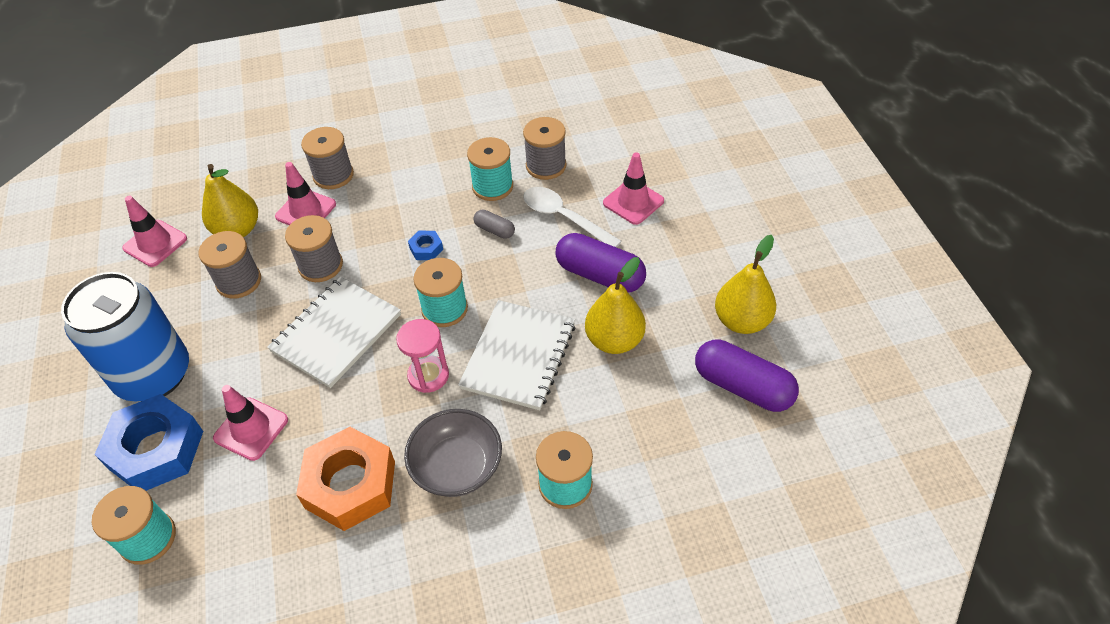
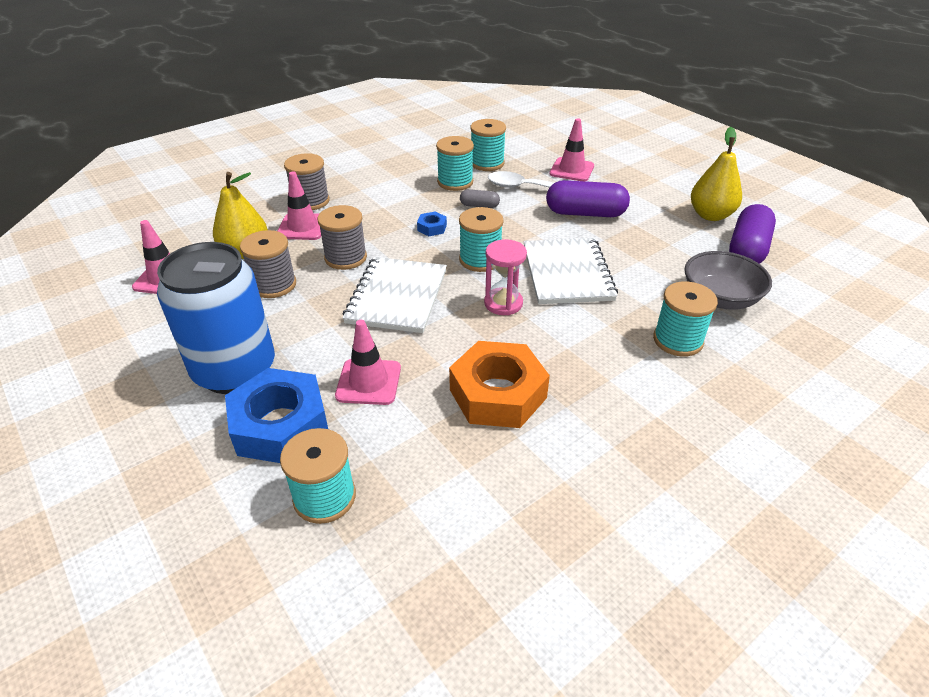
camera: 25 degrees left, 10 degrees down
(457, 467) = (580, 354): grey bowl -> grey bowl (719, 298)
(546, 166) = (487, 163): grey spool -> turquoise spool
(614, 340) = (631, 246): yellow pear -> none
(742, 387) = (747, 250): purple capsule -> purple capsule turned 75 degrees counterclockwise

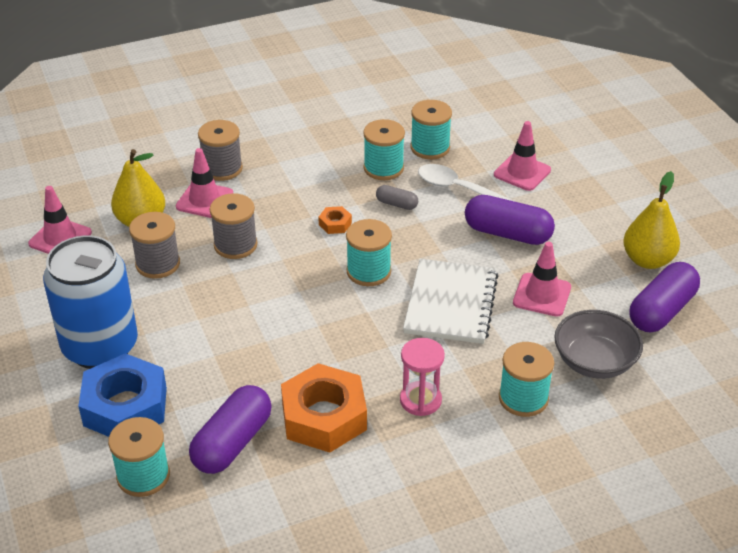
camera: 15 degrees right, 0 degrees up
(368, 382) = (213, 382): pink traffic cone -> pink traffic cone (542, 295)
(397, 297) = (270, 299): white notebook -> none
(413, 439) = (232, 443): none -> purple capsule
(432, 228) = (335, 224): blue nut -> orange nut
(503, 303) = (370, 325): pink hourglass -> pink hourglass (420, 400)

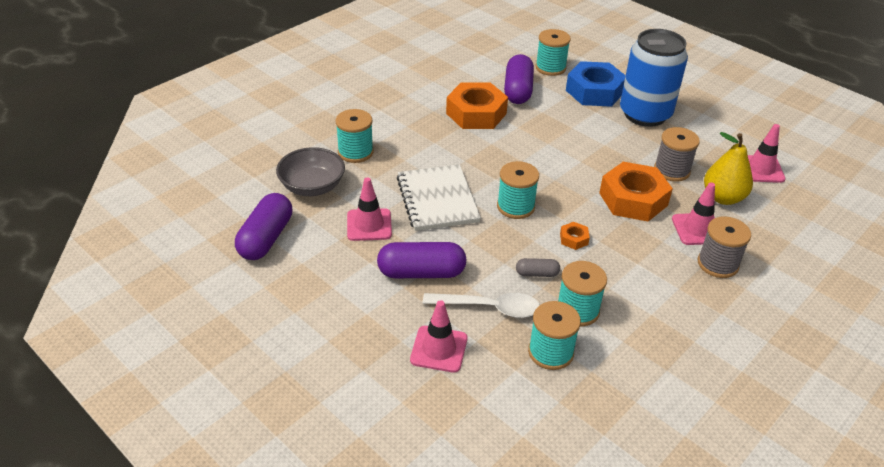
camera: 155 degrees right, 0 degrees up
(235, 245) = (633, 199): grey spool -> orange nut
(420, 400) = (422, 135): pink hourglass -> none
(647, 260) = (285, 282): yellow pear -> none

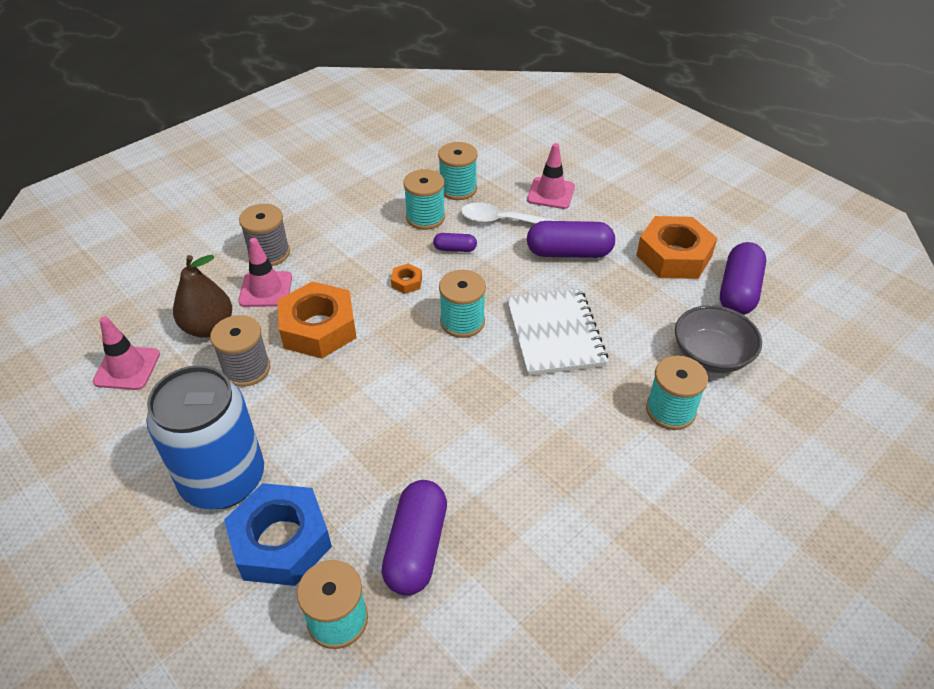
camera: 175 degrees left, 5 degrees up
(369, 225) = (630, 303): pink traffic cone -> none
(476, 113) = (495, 488): orange nut -> orange nut (674, 256)
(537, 274) = (455, 249): grey capsule -> purple capsule
(723, 198) = (208, 327): yellow pear -> brown pear

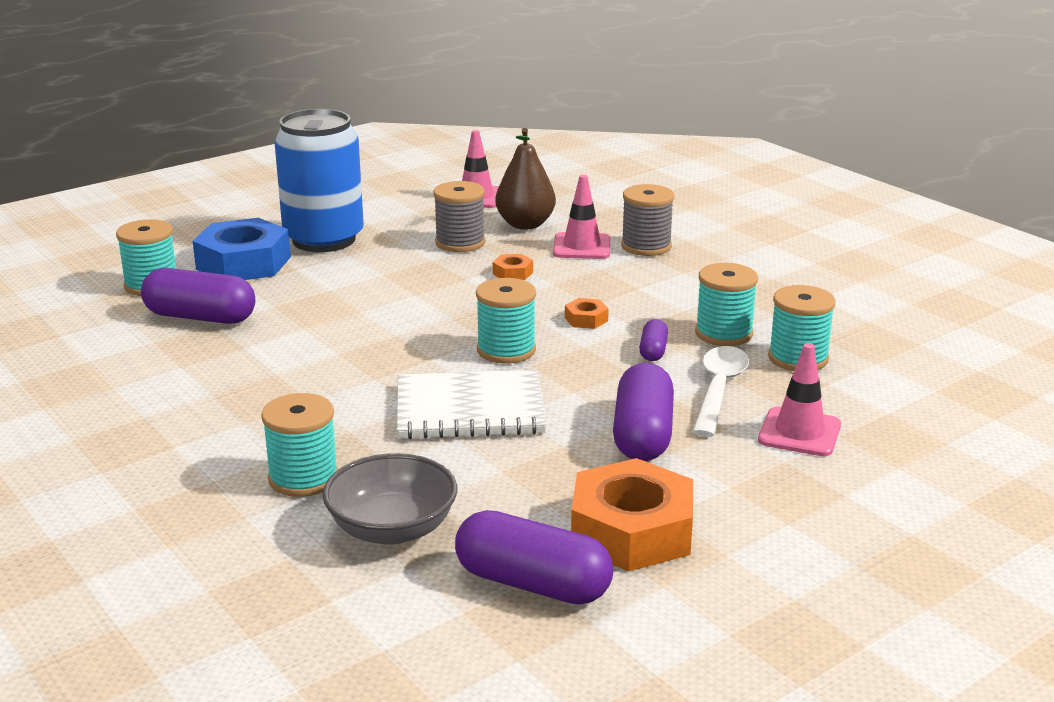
camera: 95 degrees right, 20 degrees down
(318, 328) = (513, 273): orange nut -> orange nut, size x0.43

